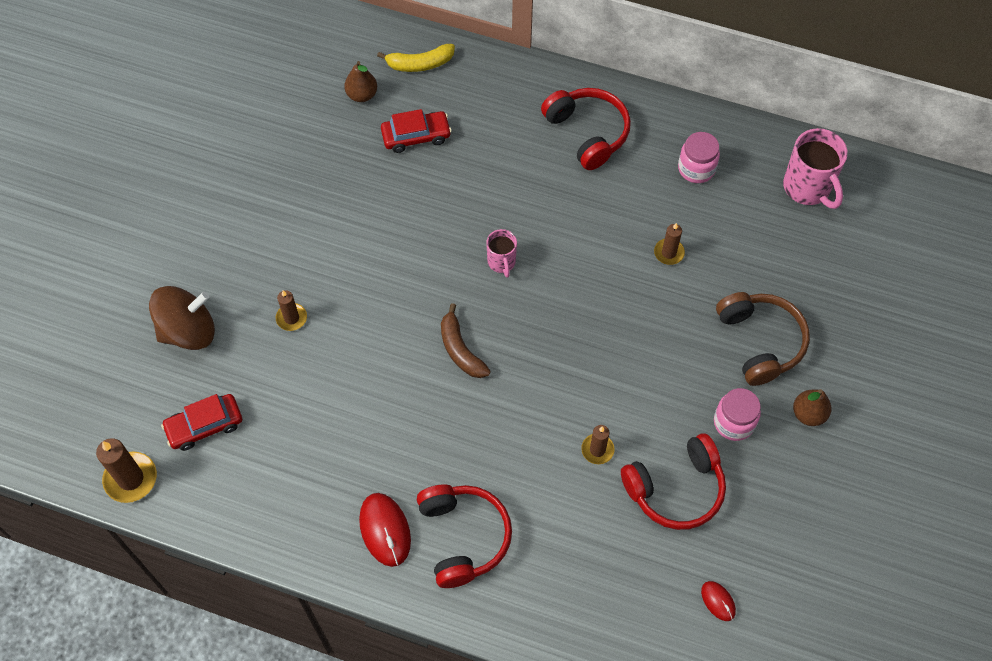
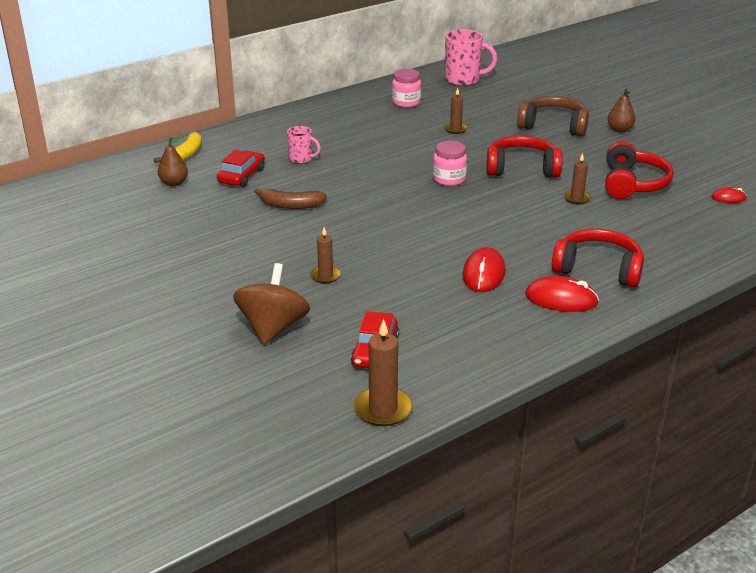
camera: 55 degrees left, 30 degrees down
(384, 442) = (483, 274): none -> red mouse
(460, 350) = (441, 219): brown banana -> brown banana (291, 205)
(501, 262) = (389, 181): pink mug -> pink mug (301, 159)
(587, 133) = (330, 123): red headphones -> red headphones (522, 168)
(733, 422) = (602, 151): pink jar -> pink jar (449, 179)

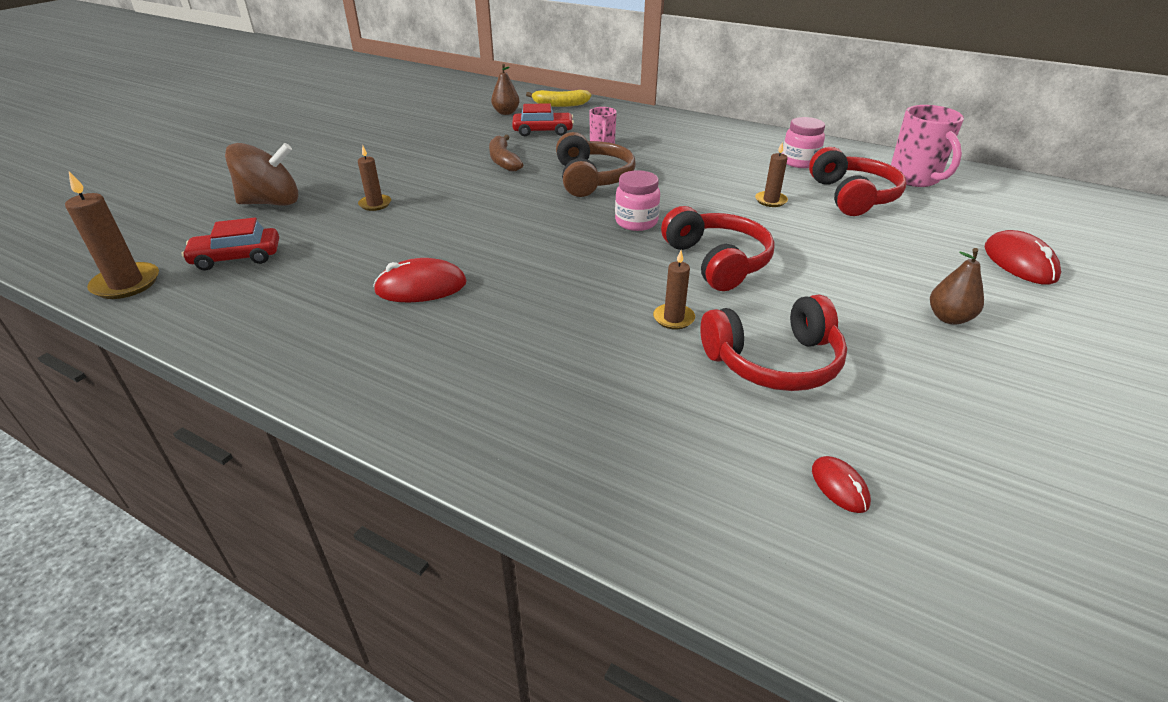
camera: 65 degrees right, 5 degrees up
(553, 126) = (877, 261): brown headphones -> brown headphones (592, 179)
(561, 299) = (382, 355): red mouse -> red mouse (1019, 262)
(598, 269) = (478, 372): red headphones -> red headphones (852, 196)

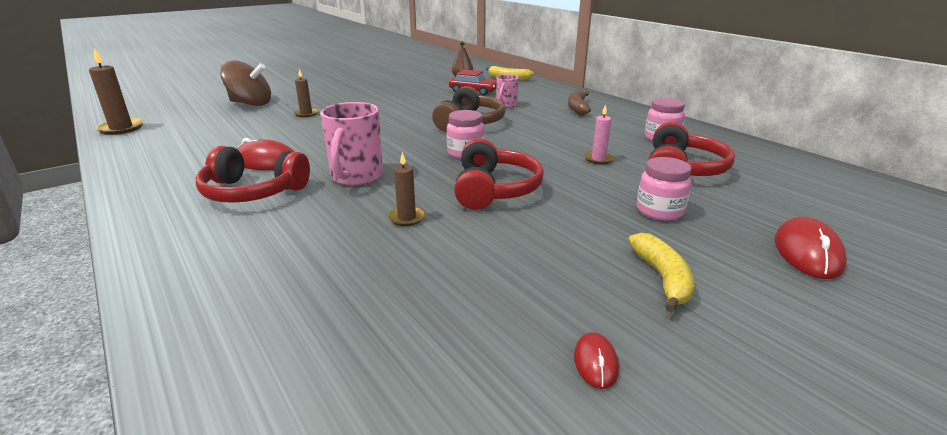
camera: 25 degrees right, 10 degrees down
(237, 257) = (191, 126): red car -> none
(503, 161) = (421, 104): brown banana -> brown banana (577, 108)
(770, 200) = (598, 159): brown candle -> pink candle
(774, 361) = (446, 267): red headphones -> red headphones (252, 192)
(839, 486) = (372, 375): red mouse -> red mouse (595, 362)
(880, 249) = (659, 211): none -> pink jar
(915, 179) = (767, 167): pink mug -> pink mug (356, 177)
(949, 318) = (662, 278): brown pear -> yellow banana

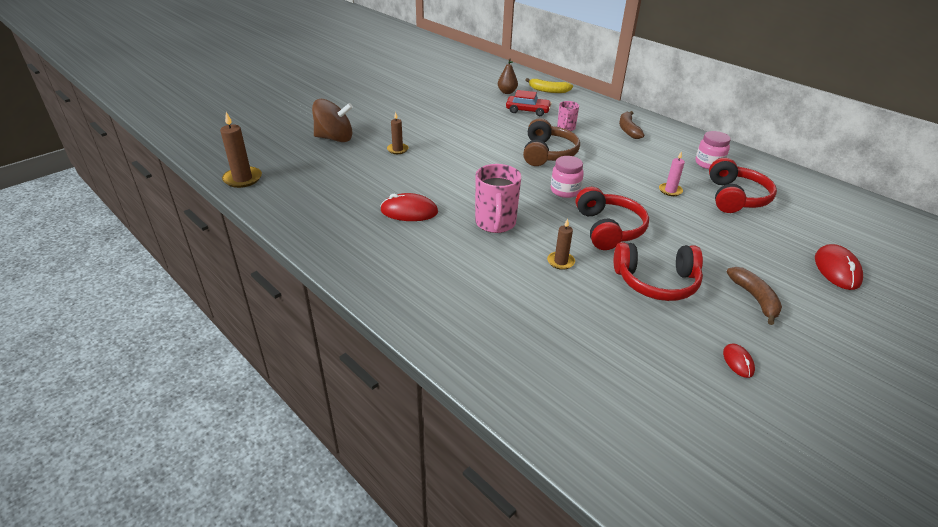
camera: 10 degrees left, 10 degrees up
(252, 192) = (425, 245): red headphones -> red headphones (656, 282)
(659, 211) = (733, 241): pink jar -> none
(662, 278) = (754, 298): yellow banana -> brown banana

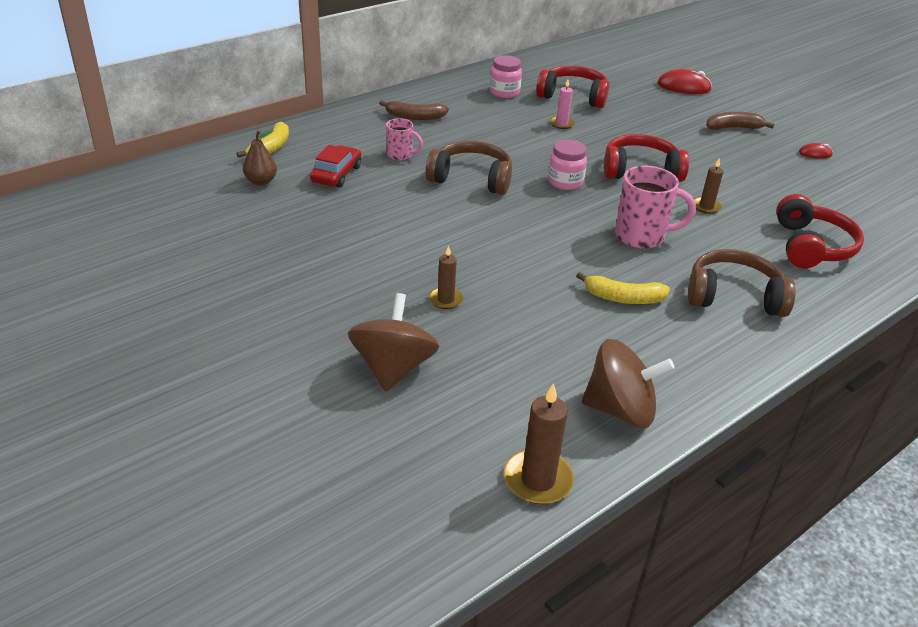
camera: 85 degrees left, 0 degrees up
(293, 205) = (620, 410): none -> brown spinning top
(409, 211) = (623, 298): red mouse -> yellow banana
(420, 263) = (733, 296): none -> brown headphones
(656, 282) = (724, 164): red headphones -> red headphones (811, 246)

